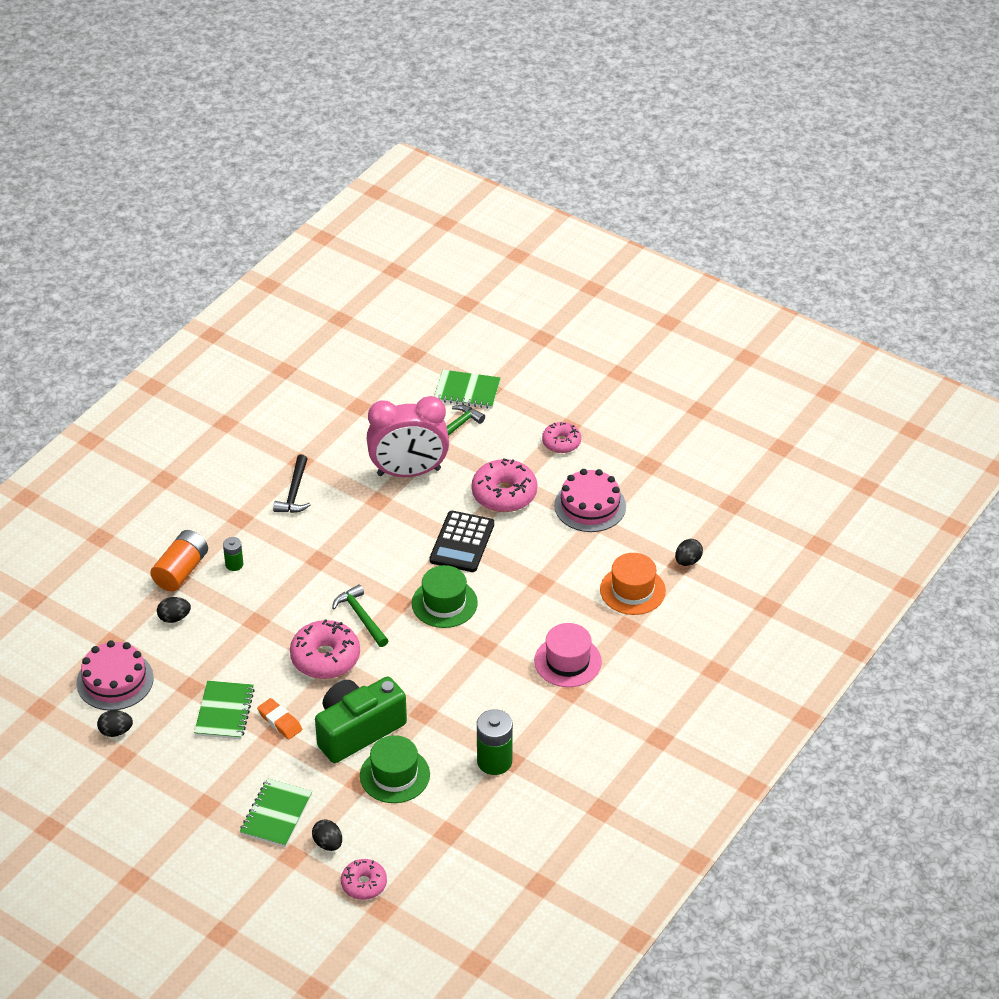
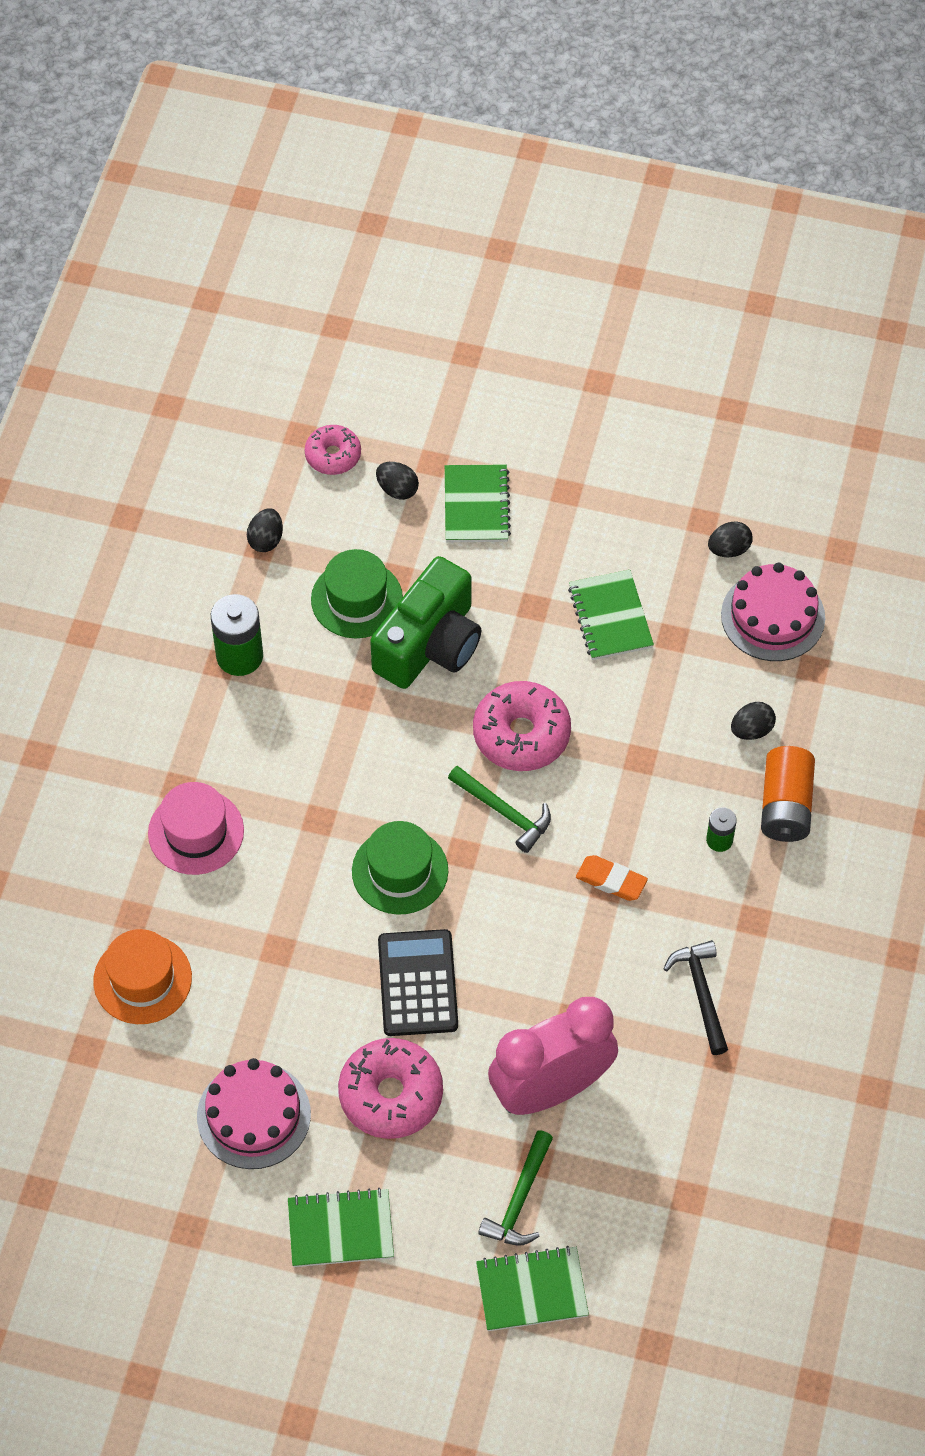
camera: 160 degrees right, 15 degrees up
(280, 721) = (534, 626): orange eraser -> orange eraser (611, 880)
(561, 442) = (340, 1229): pink donut -> green notebook
(688, 561) = (77, 1058): black egg -> black egg (266, 540)

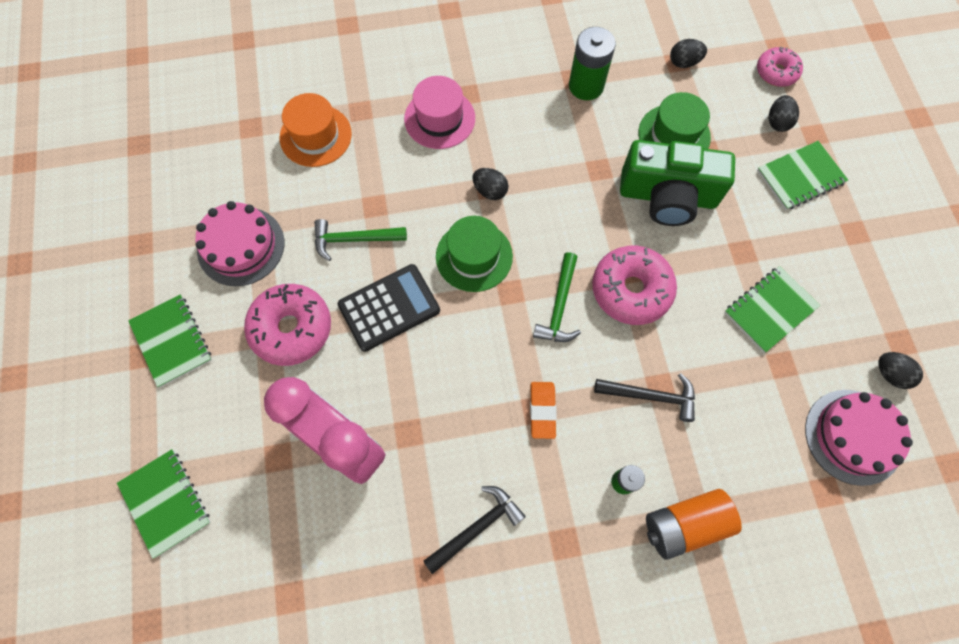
camera: 65 degrees right, 10 degrees up
(519, 1199) = (240, 459): green hammer -> green hammer (354, 239)
(646, 772) = (651, 396): none -> black hammer
(751, 730) = (738, 464): black egg -> black egg (490, 191)

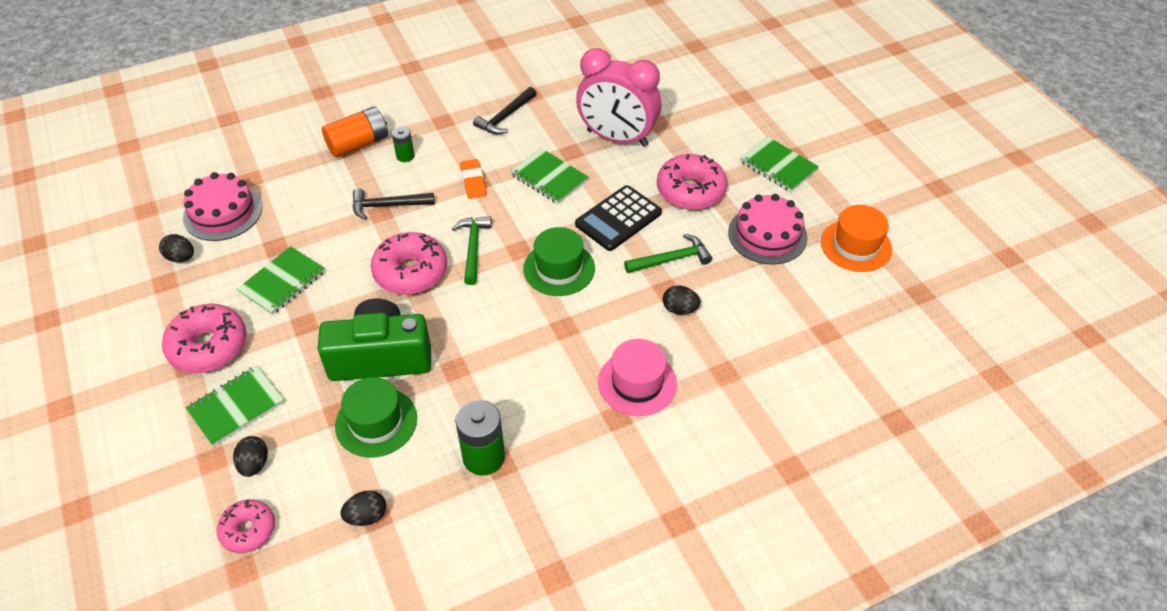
camera: 165 degrees right, 20 degrees down
(165, 503) = (720, 91): green notebook -> green notebook (549, 178)
(315, 136) = (756, 337): orange hat -> orange hat (856, 245)
(490, 191) = (561, 324): black egg -> black egg (680, 309)
(837, 247) = (208, 346): none -> pink donut

